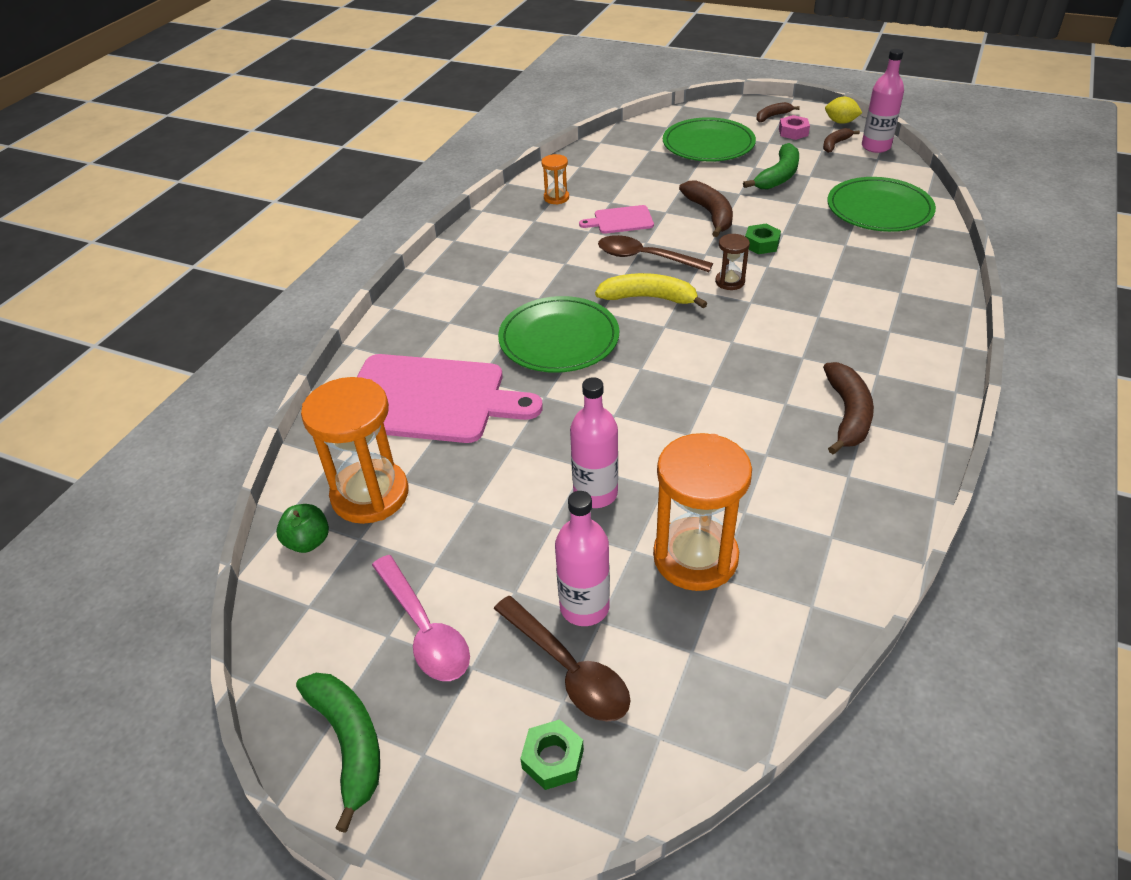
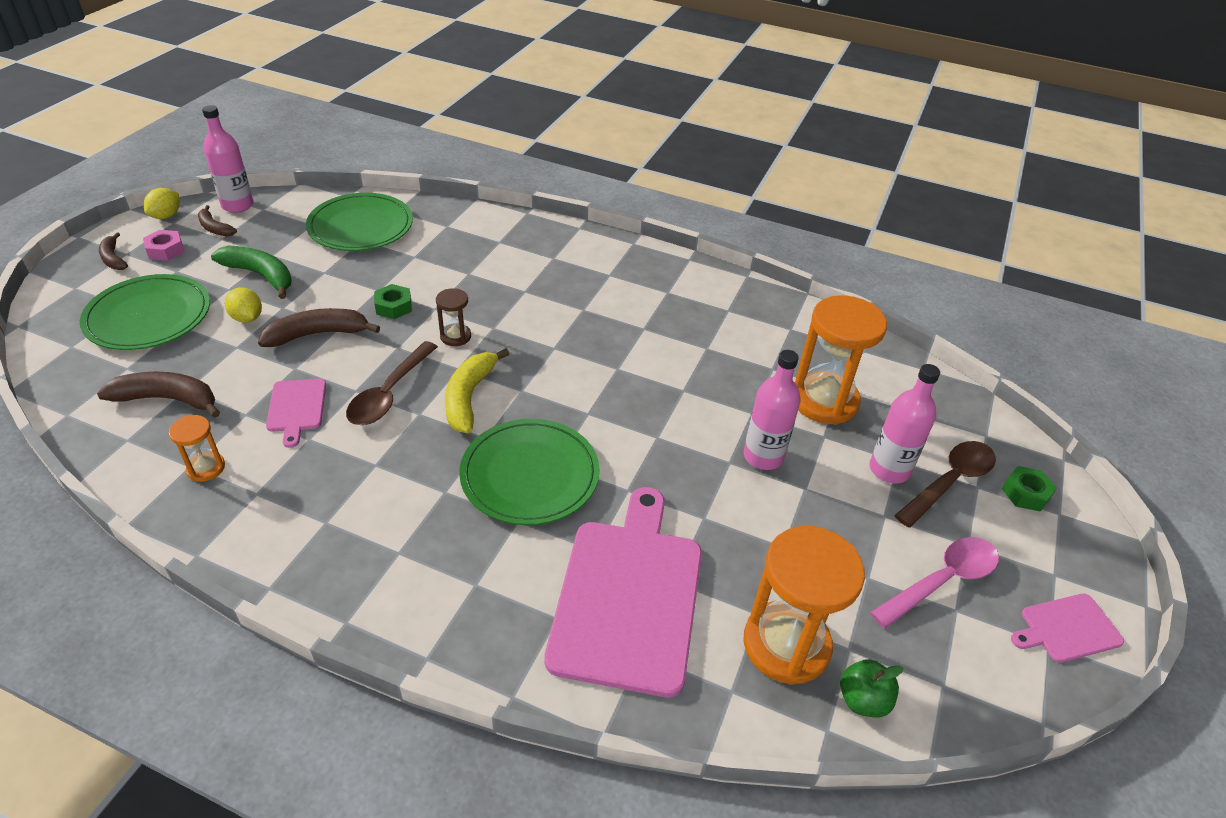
camera: 95 degrees left, 0 degrees up
(349, 743) = (1067, 628): green banana -> pink cutting board
(720, 181) = (247, 318): none -> yellow lemon
(847, 414) = (659, 298): brown banana -> brown banana (168, 399)

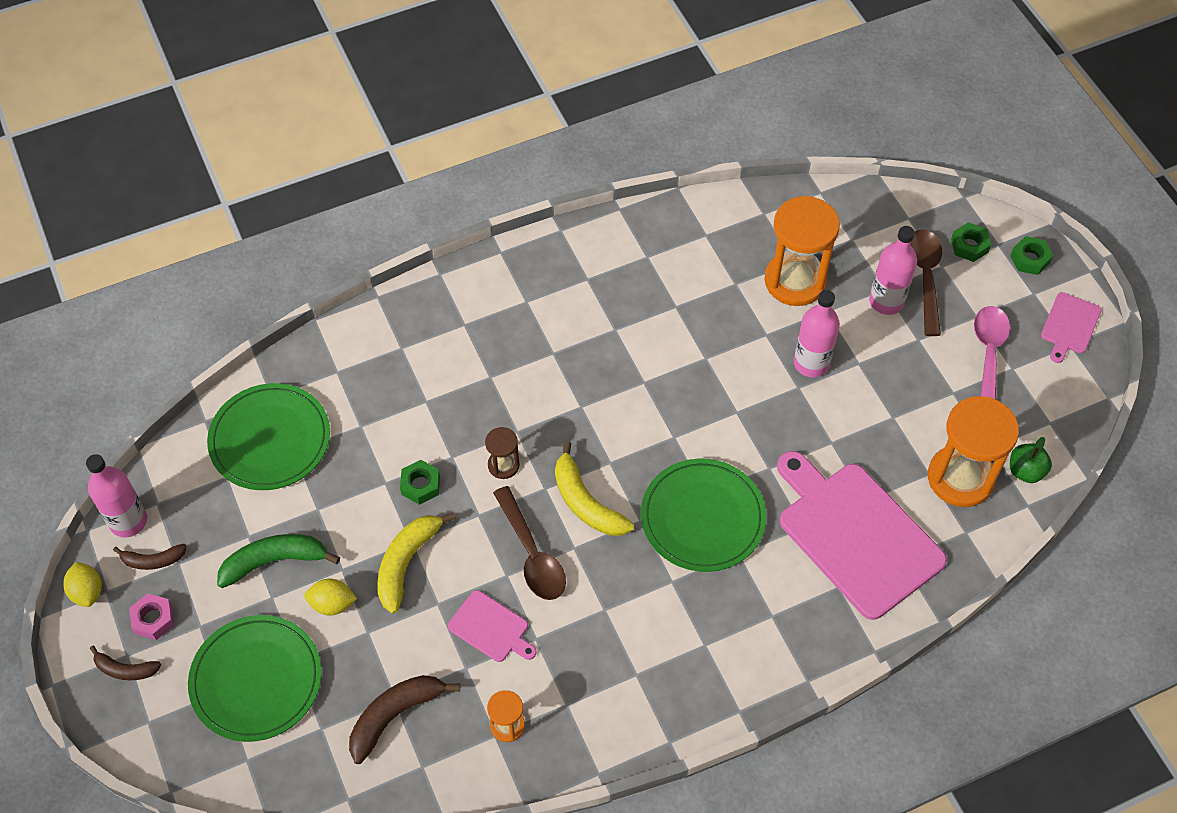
camera: 45 degrees left, 15 degrees up
(317, 334) = (406, 563): brown banana -> yellow banana
(1082, 548) = (1030, 259): none -> green nut

